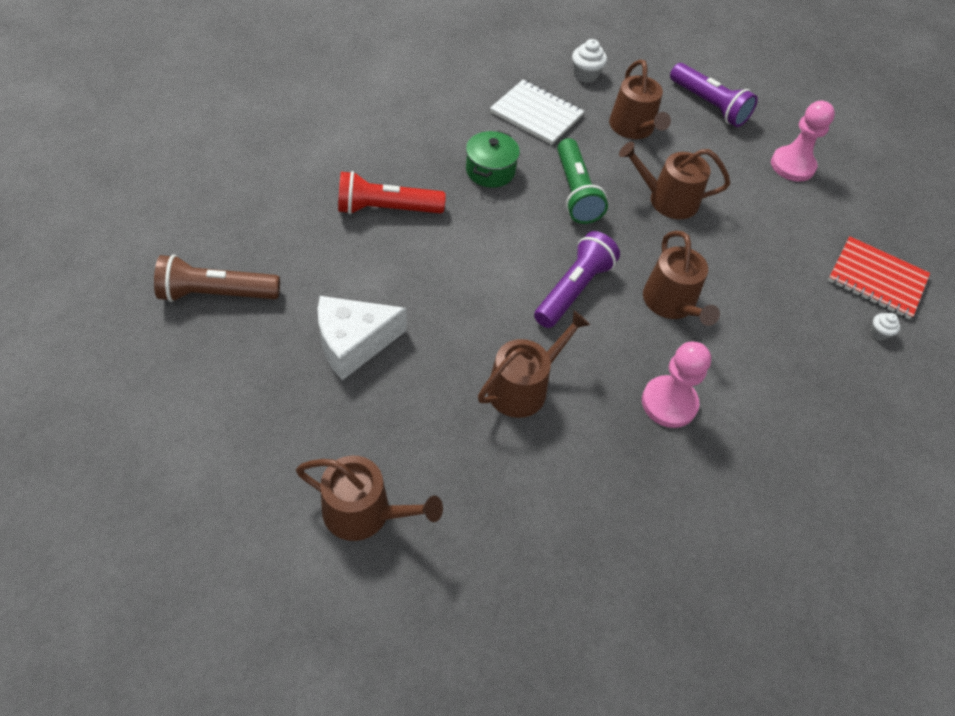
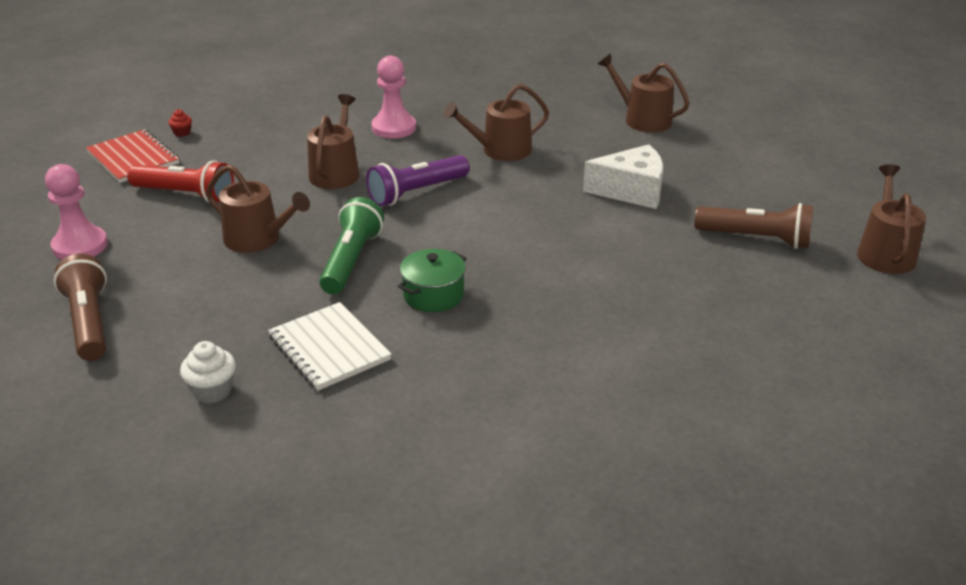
camera: 155 degrees left, 20 degrees down
(386, 209) = (570, 278): red flashlight -> red flashlight (185, 195)
(633, 128) = (218, 311): brown watering can -> brown watering can (885, 252)
(709, 105) = (89, 322): purple flashlight -> brown flashlight
(879, 333) = (182, 133): white cupcake -> red cupcake

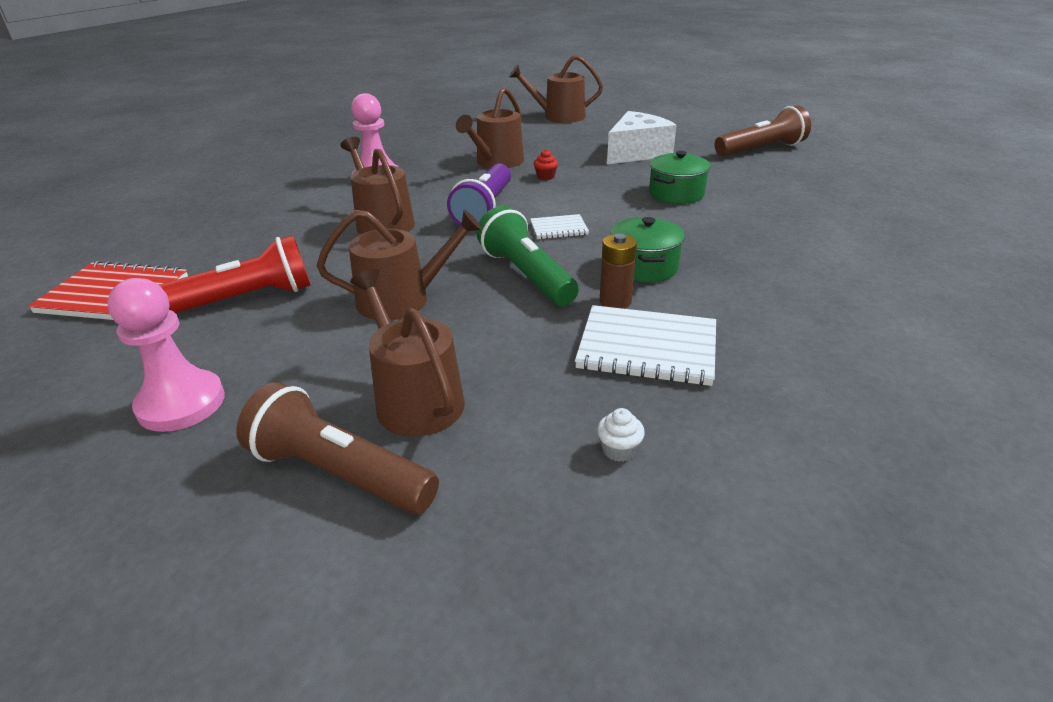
camera: 40 degrees left, 0 degrees up
(182, 133) = (144, 253): red cupcake -> red cupcake (545, 177)
(212, 391) = (619, 450): white cupcake -> white cupcake, size x0.61
(368, 309) = (615, 301): none -> brown battery
(436, 234) = (559, 228): none -> white notebook
(581, 247) = (676, 193): none -> green pot
(885, 252) = (833, 131): brown watering can -> brown watering can (414, 398)

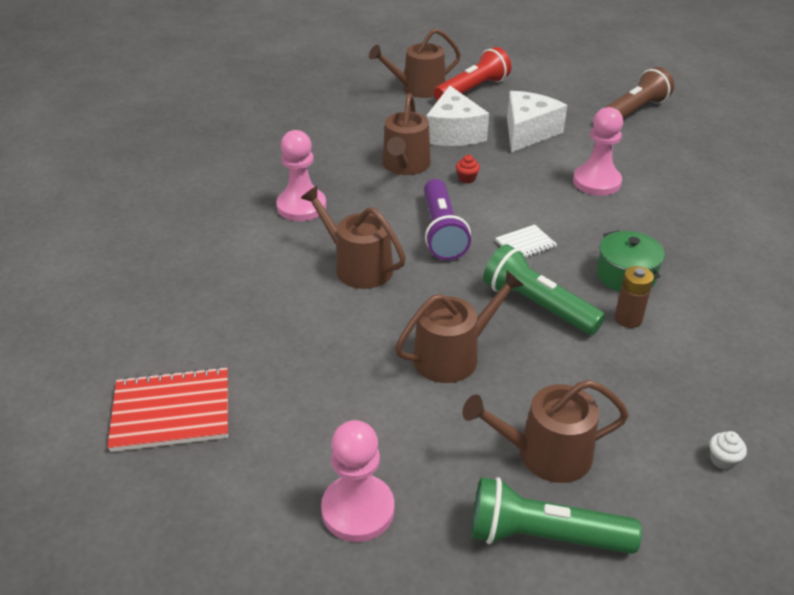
camera: 20 degrees left, 5 degrees up
(246, 299) = (309, 386): red flashlight -> red flashlight (472, 90)
(339, 473) = (543, 536): brown flashlight -> green flashlight
(414, 398) = (545, 454): brown watering can -> brown watering can turned 45 degrees counterclockwise
(563, 146) = (453, 133): none -> white cheese
(647, 348) = (682, 361): white notebook -> none
(676, 193) = (596, 182): green pot -> pink pawn

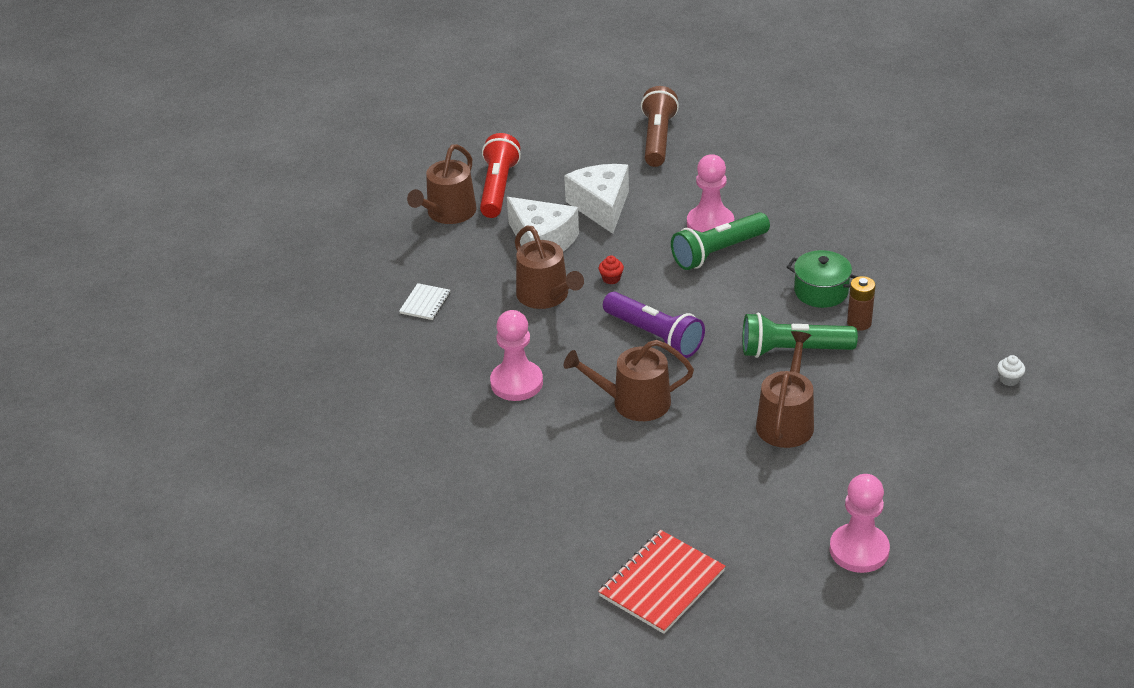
camera: 40 degrees left, 0 degrees up
(525, 244) = (726, 308): white notebook -> white notebook (425, 303)
(543, 536) = (971, 489): green flashlight -> green flashlight (718, 252)
(545, 454) = (916, 444): brown watering can -> none

